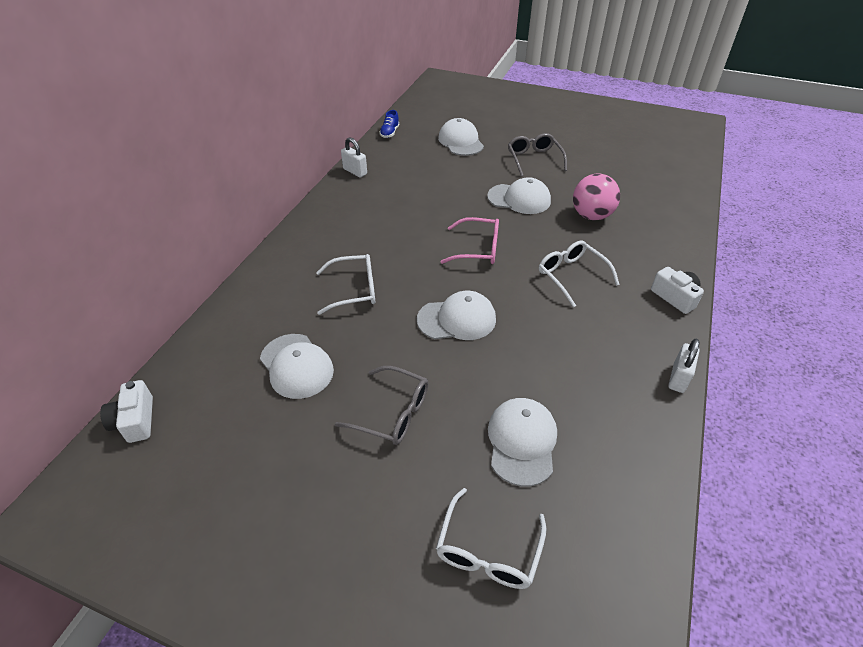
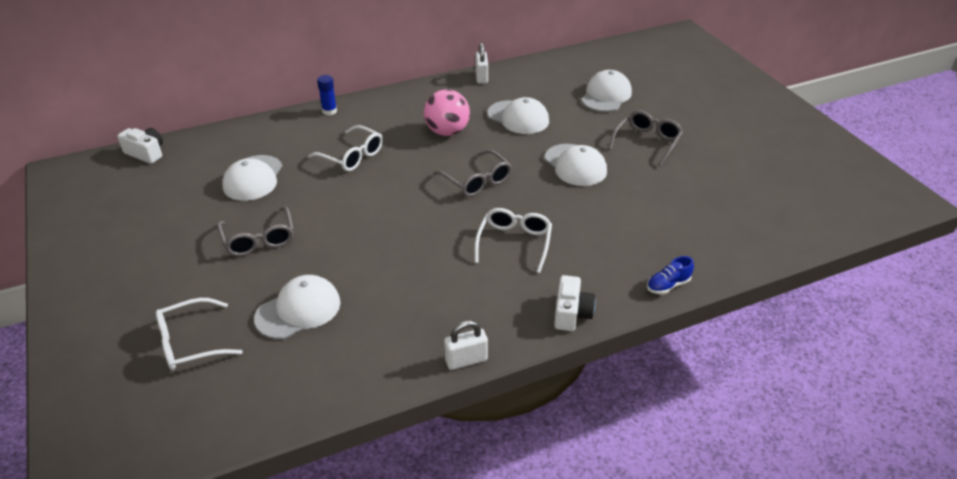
camera: 45 degrees right, 5 degrees down
(135, 421) = (146, 153): white camera -> white camera turned 90 degrees clockwise
(271, 265) = (329, 111): none -> blue glue stick
(389, 133) = (557, 60): blue shoe -> blue shoe (668, 285)
(457, 319) = (383, 215): white cap -> white cap (518, 117)
(478, 249) = (477, 181): pink glasses -> grey glasses
(591, 216) = (615, 213): pink ball -> pink ball (447, 132)

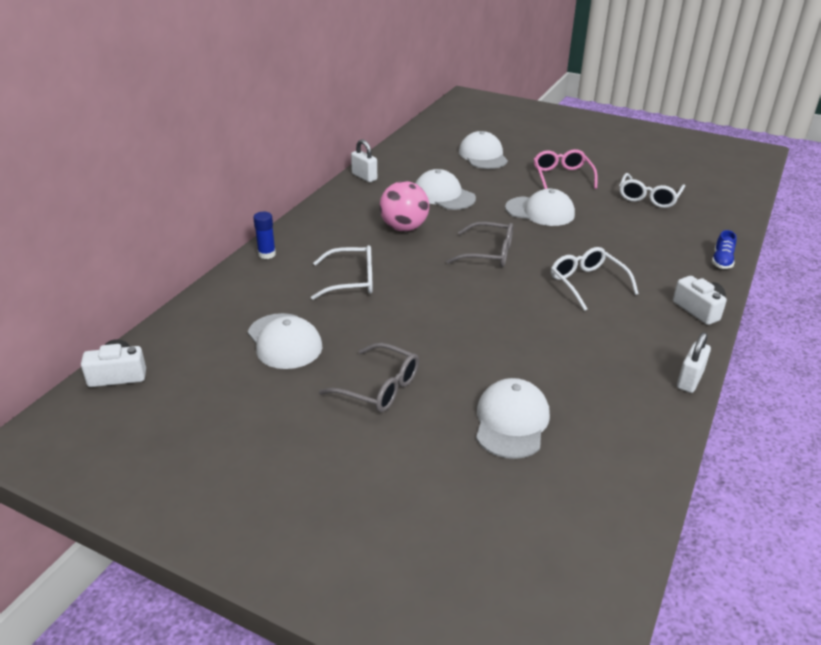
camera: 40 degrees left, 5 degrees down
(190, 343) = (463, 507): white glasses -> white glasses (648, 197)
(518, 117) = (443, 195): white cap -> white cap turned 135 degrees counterclockwise
(647, 142) = (562, 176): grey glasses -> pink glasses

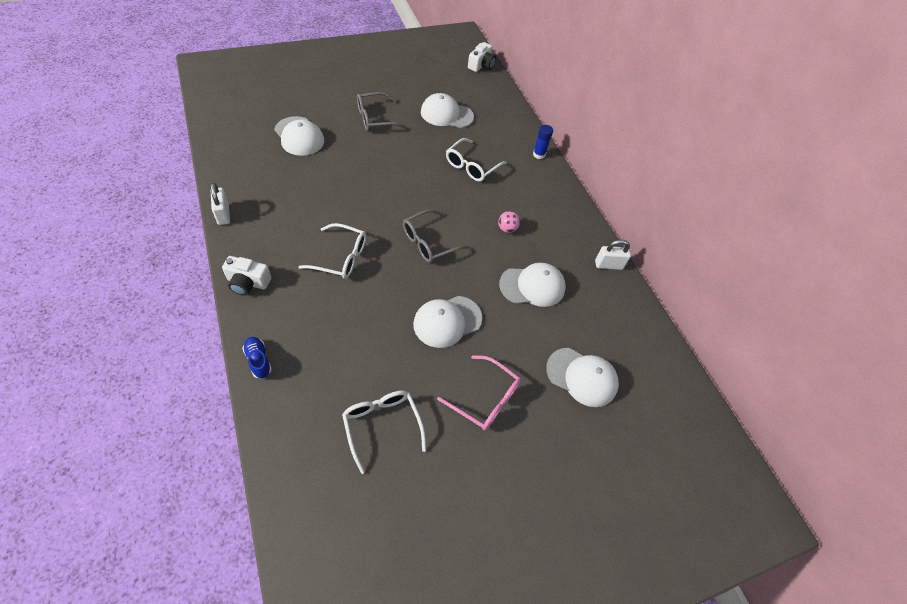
camera: 125 degrees right, 20 degrees up
(404, 228) = (507, 229): pink ball -> pink ball, size x0.50

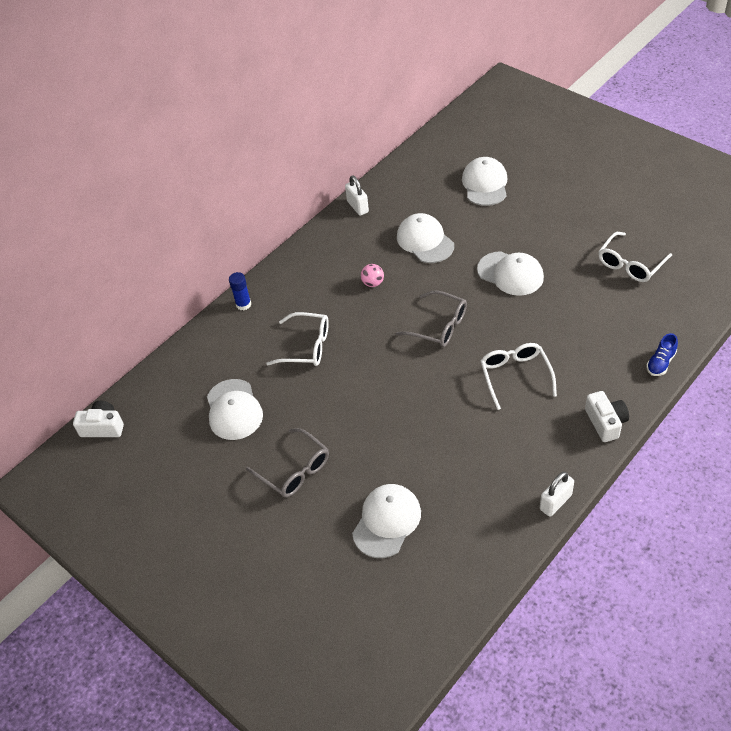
camera: 105 degrees left, 5 degrees down
(485, 398) = (554, 224): pink glasses -> none

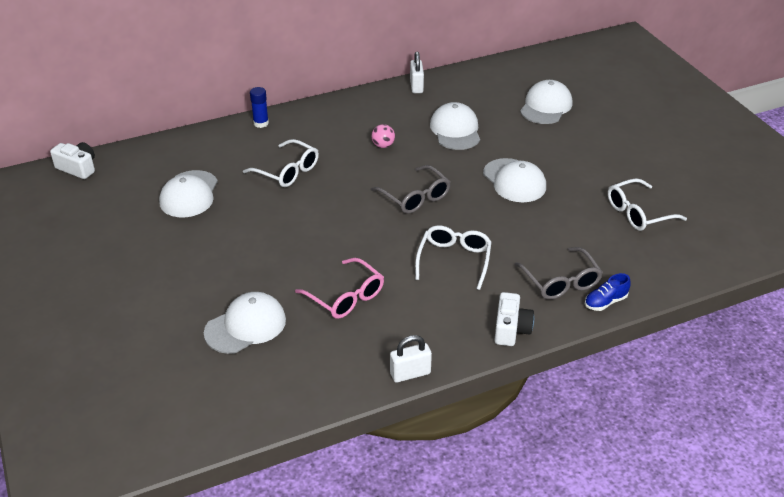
camera: 20 degrees right, 10 degrees down
(294, 470) = (201, 256): grey glasses -> grey glasses (560, 282)
(451, 453) = (346, 297): none -> pink glasses

